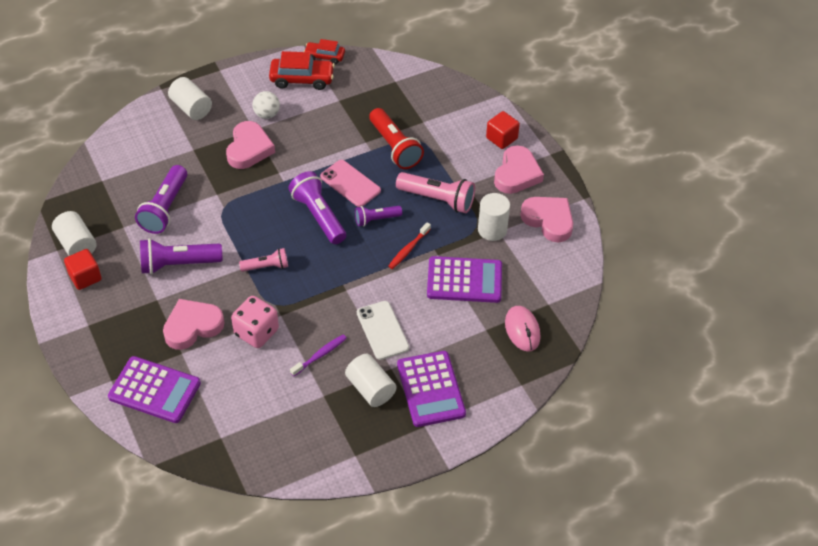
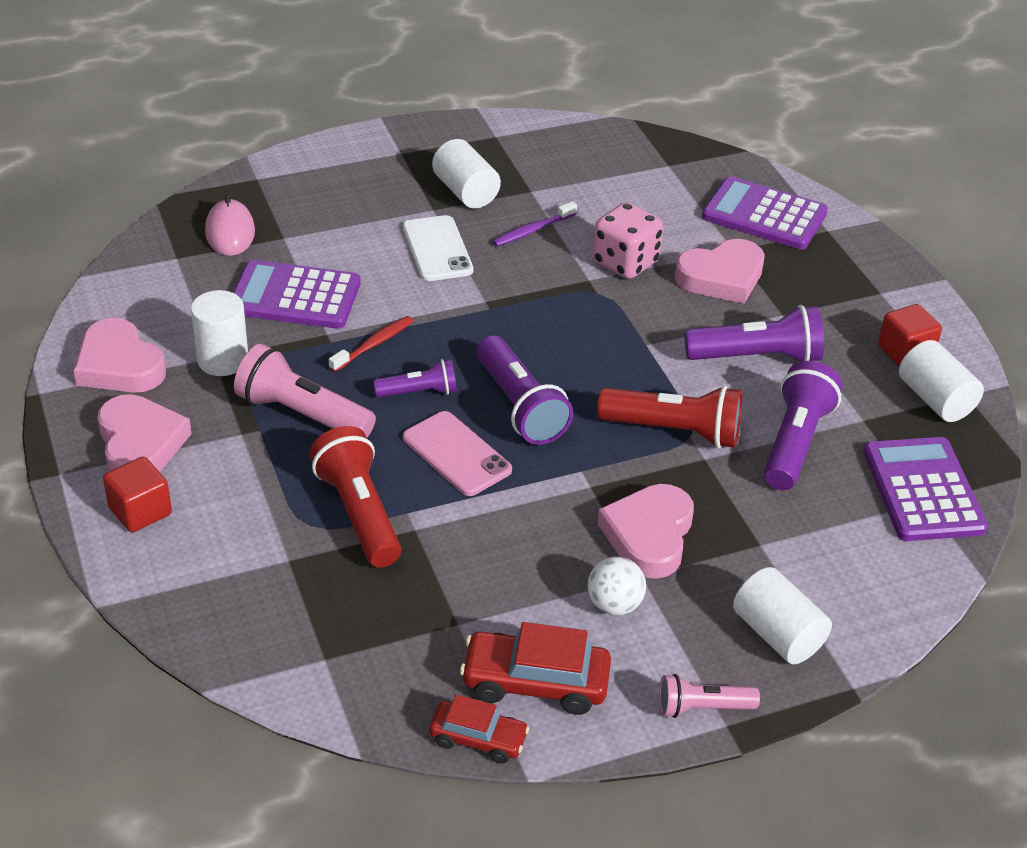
camera: 175 degrees left, 10 degrees down
(232, 209) = (674, 431): none -> red flashlight
(266, 266) = (611, 341): pink flashlight -> pink flashlight (702, 708)
(430, 389) = (383, 184): purple calculator -> purple calculator (923, 490)
(517, 174) = (140, 443): pink heart -> pink heart turned 135 degrees clockwise

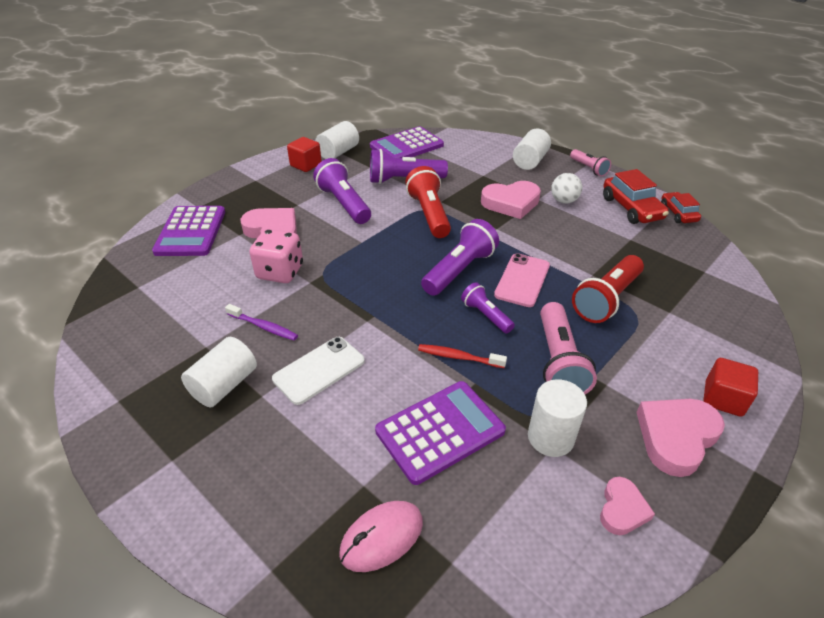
camera: 115 degrees left, 0 degrees up
(119, 365) = (622, 509): pink heart -> pink heart, size x0.58
(295, 296) = (440, 431): purple calculator -> purple calculator turned 105 degrees counterclockwise

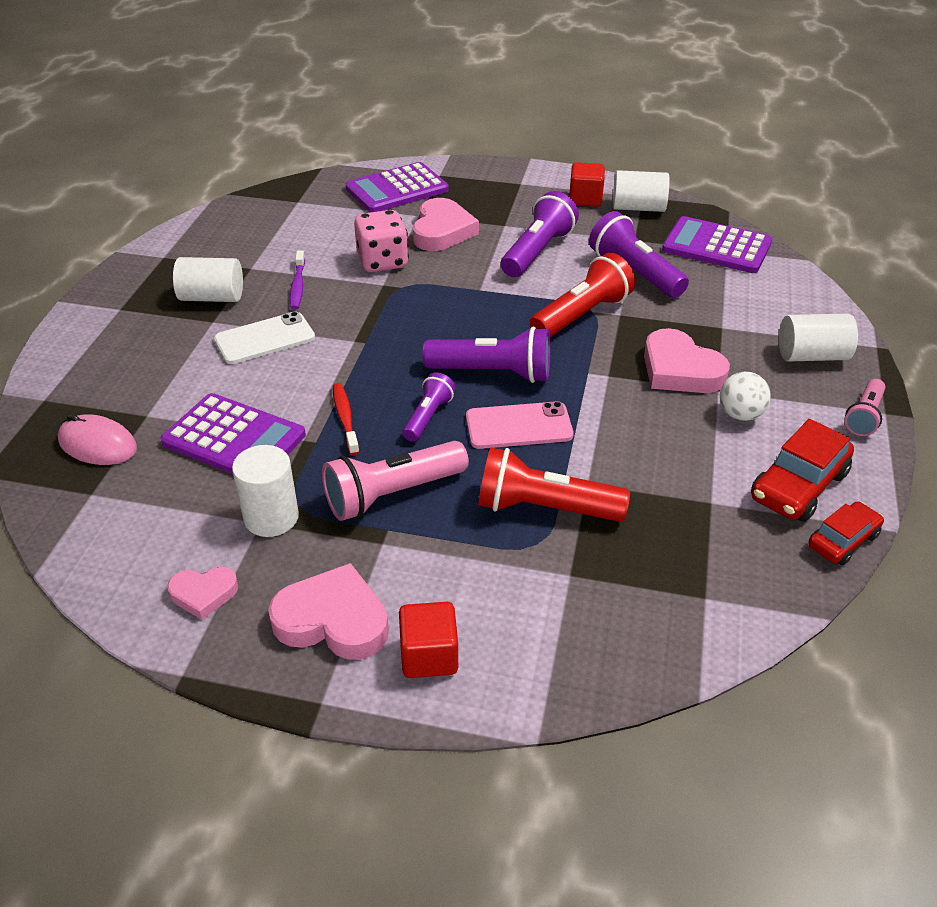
camera: 60 degrees right, 0 degrees up
(319, 370) = (264, 339): white phone -> white phone turned 45 degrees counterclockwise

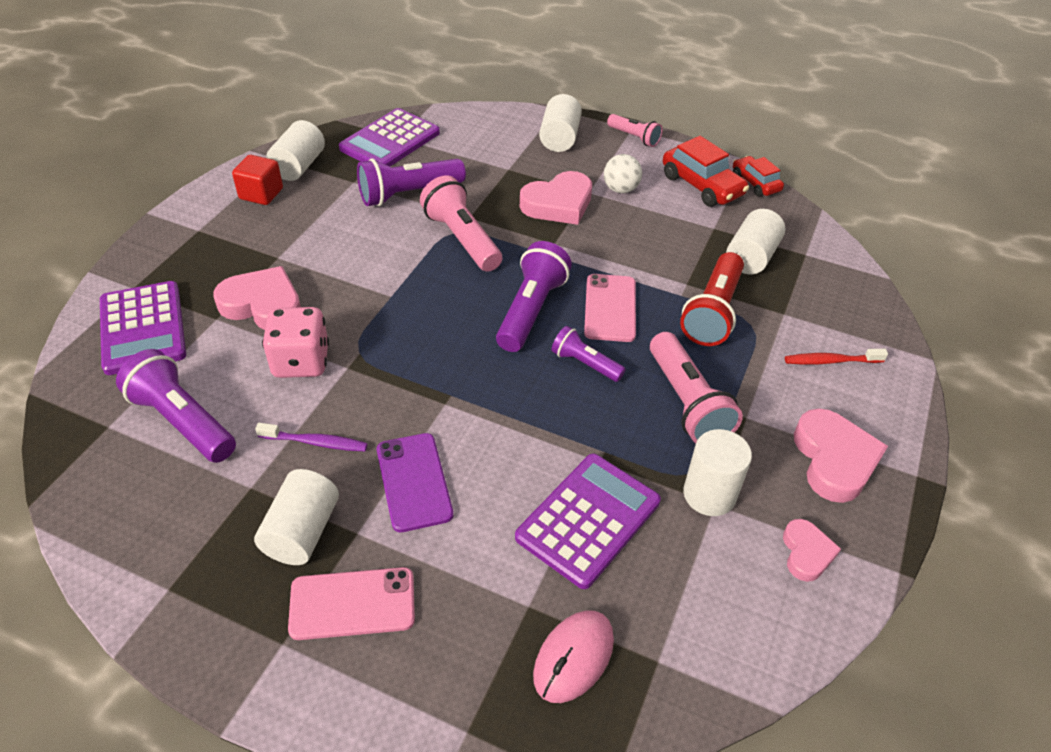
camera: 80 degrees left, 5 degrees up
(150, 331) = (352, 604): none -> pink phone
(264, 339) = (414, 482): white phone -> purple phone
(333, 620) = (834, 459): pink heart -> pink heart turned 150 degrees clockwise
(345, 418) = (574, 424): red toothbrush -> red toothbrush (831, 361)
(429, 656) = (867, 404): red cube -> none
(537, 252) = (342, 244): purple flashlight -> purple flashlight (183, 421)
(582, 315) = (462, 239): red flashlight -> pink flashlight
(668, 540) = (751, 257): none -> white cylinder

